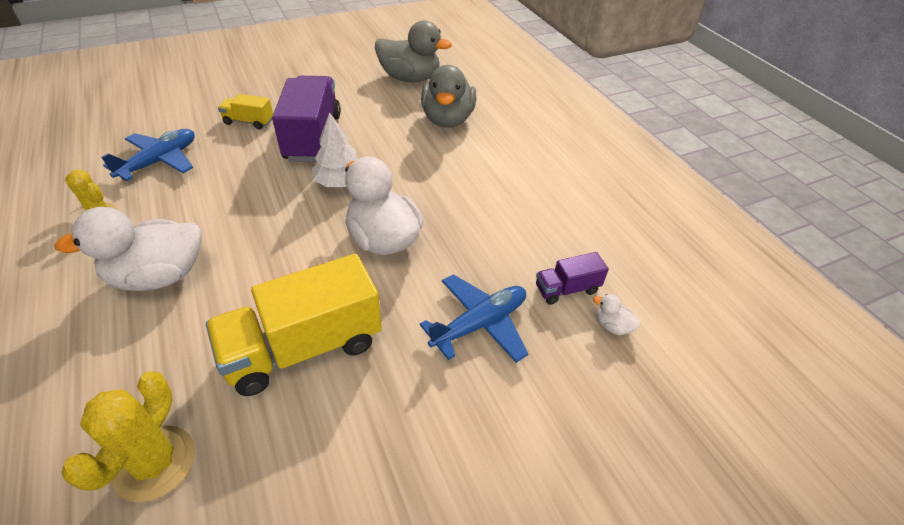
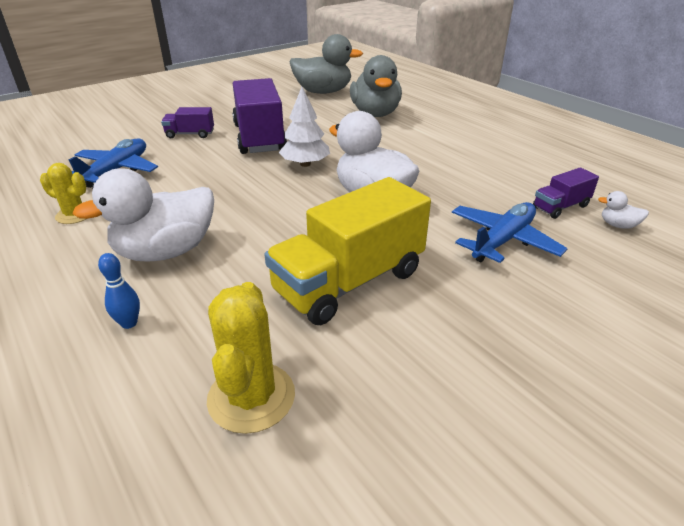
camera: 10 degrees left, 10 degrees down
(91, 356) = (129, 323): none -> blue bowling pin
(248, 122) = (190, 134): yellow truck -> purple truck

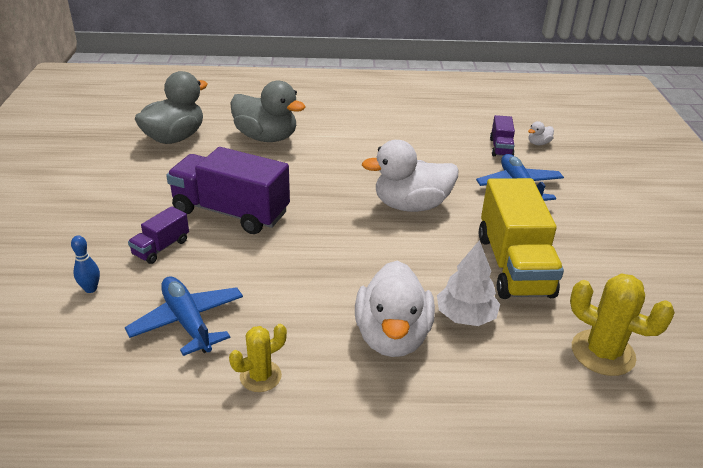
camera: 55 degrees left, 0 degrees up
(129, 323) = (482, 386): blue bowling pin -> blue bowling pin (90, 289)
(305, 164) = (319, 211): white tree -> white tree (465, 316)

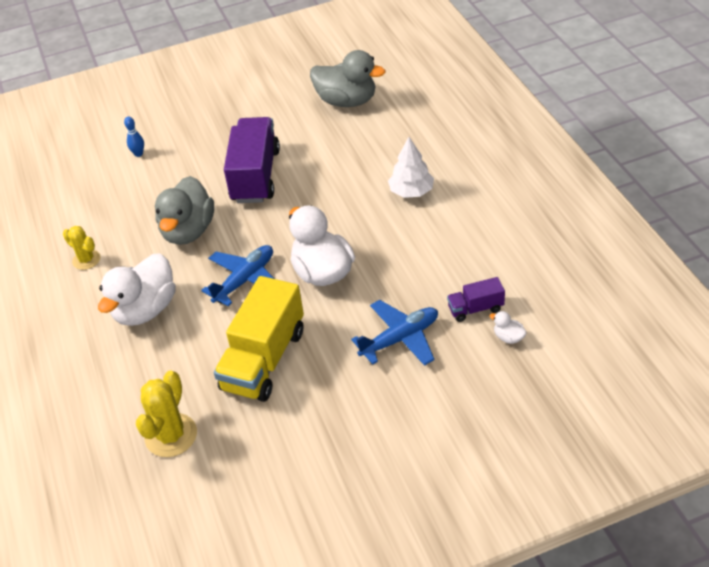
camera: 75 degrees right, 10 degrees up
(161, 248) = (195, 162): purple truck -> none
(187, 322) = (124, 208): blue plane -> blue plane (245, 280)
(266, 137) = (383, 148): grey duck -> grey duck (188, 231)
(392, 336) = (145, 310): white duck -> white duck turned 45 degrees counterclockwise
(465, 316) = (183, 344): white tree -> white tree (411, 192)
(513, 265) = (264, 360): yellow truck -> yellow truck turned 45 degrees counterclockwise

